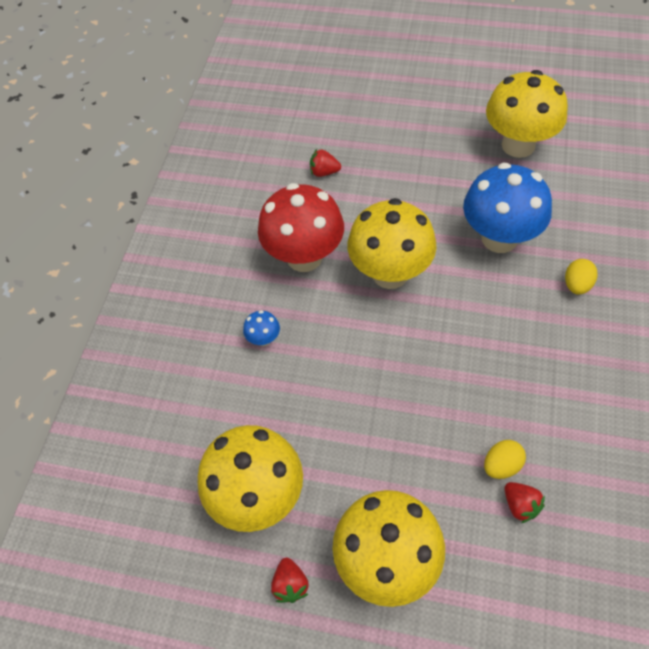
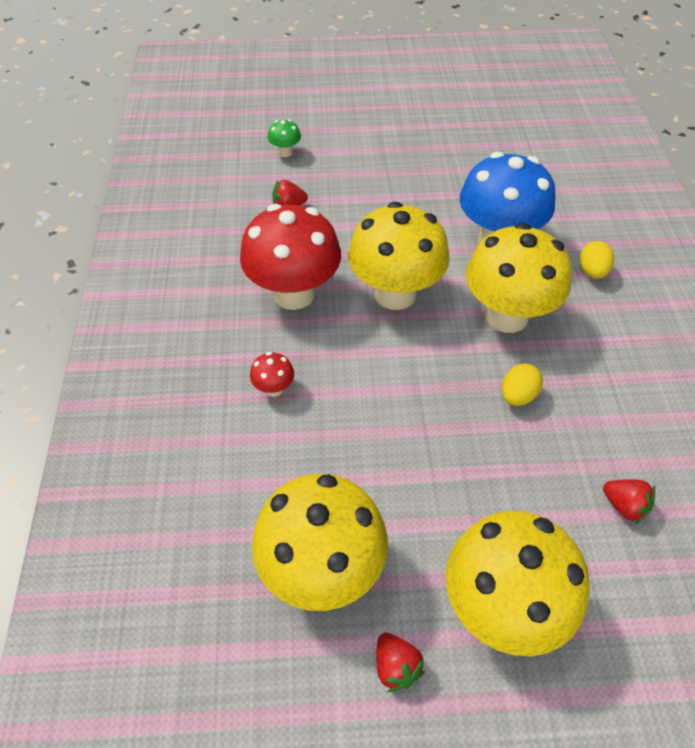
camera: 20 degrees left, 5 degrees down
(264, 339) = (274, 388): blue mushroom -> red mushroom
(337, 117) = (285, 152): none -> green mushroom
(501, 465) = (588, 468): yellow egg -> yellow egg (517, 395)
(518, 145) = (483, 152): yellow mushroom -> yellow mushroom (507, 316)

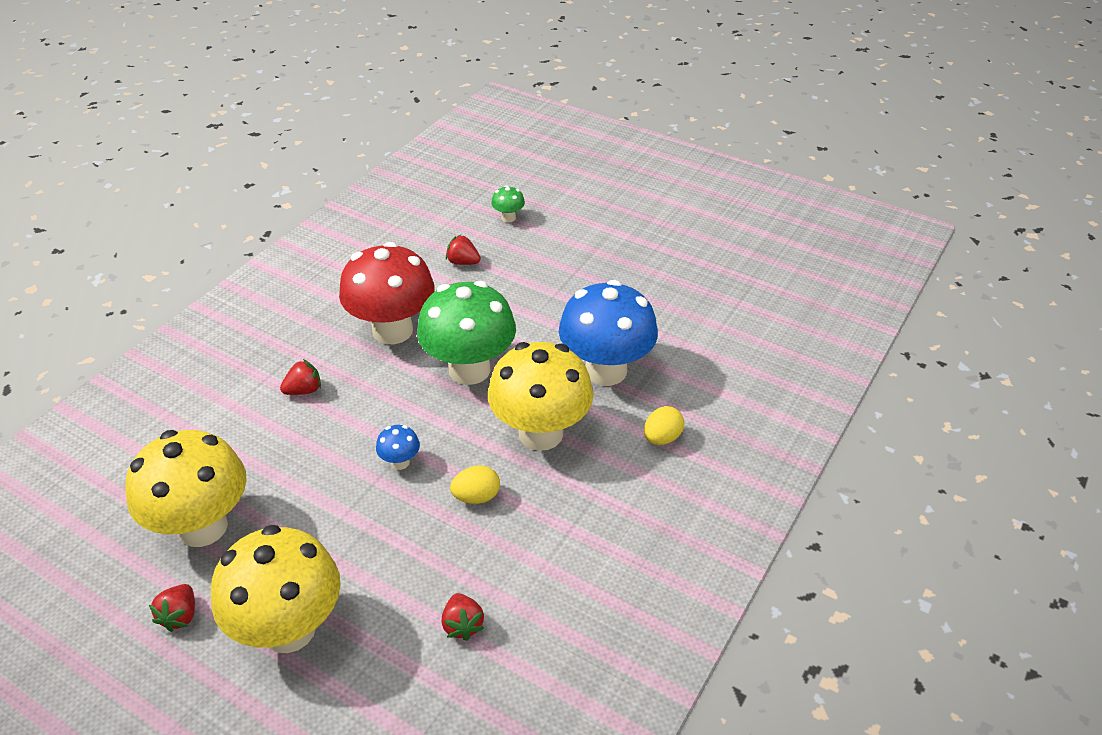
camera: 35 degrees right, 10 degrees down
(274, 388) = (304, 390): red mushroom -> red strawberry
(395, 294) = (469, 370): yellow mushroom -> green mushroom
(427, 403) = (400, 462): none -> blue mushroom

